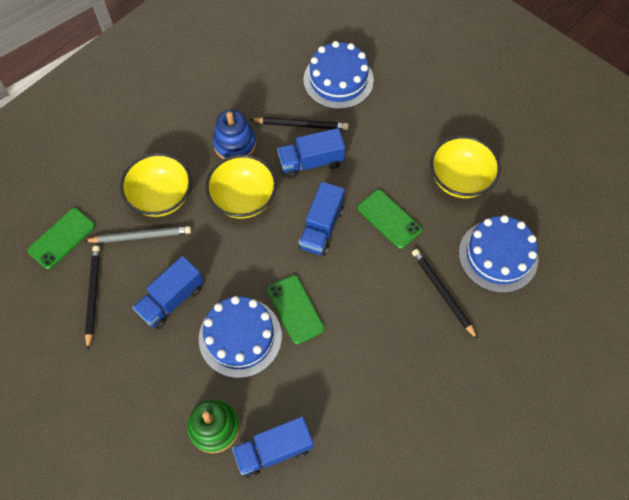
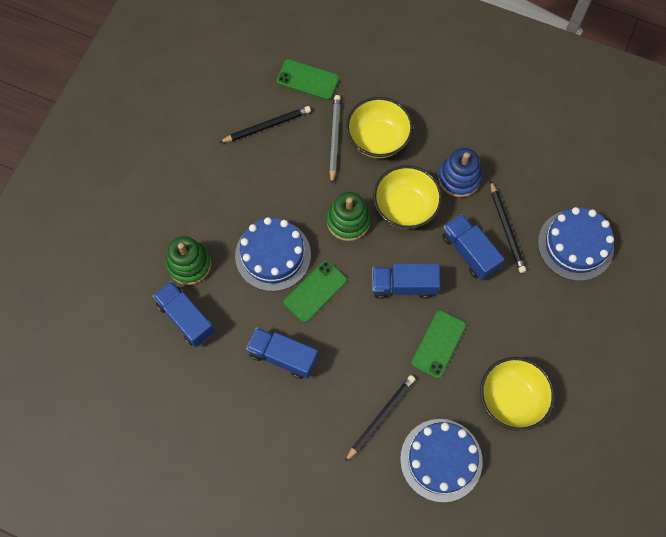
camera: 70 degrees right, 5 degrees up
(140, 236) = (334, 139): grey pencil -> grey pencil turned 150 degrees counterclockwise
(171, 300) = (286, 187): blue truck -> blue truck (283, 356)
(235, 253) = (348, 221): none -> green stacking toy

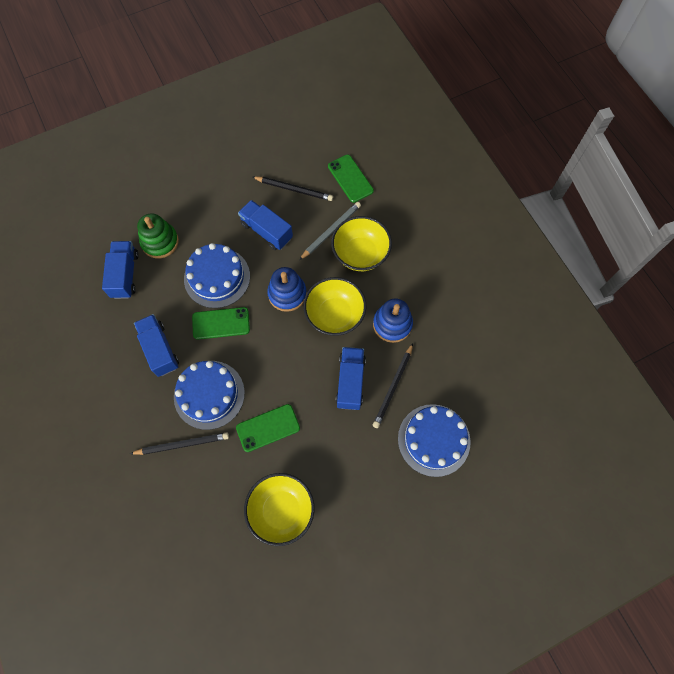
camera: 40 degrees right, 0 degrees up
(348, 221) = (287, 294): green stacking toy -> blue stacking toy
(403, 285) = (283, 368): blue truck -> blue truck (266, 231)
(441, 460) = (193, 509): blue cake -> blue cake (209, 394)

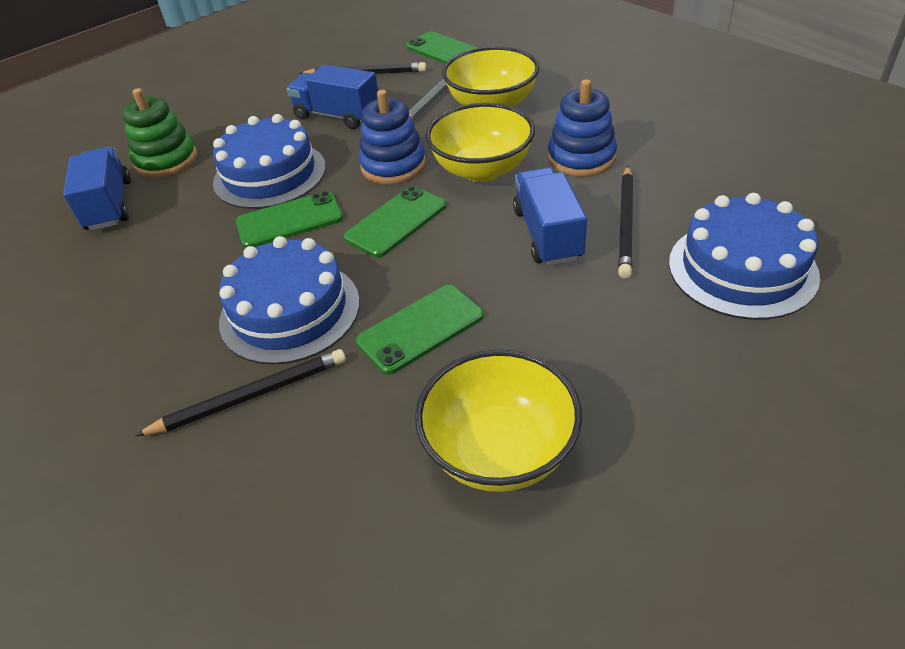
camera: 10 degrees left, 25 degrees down
(159, 349) = (182, 275): blue truck -> none
(276, 344) = (396, 221): none -> green phone

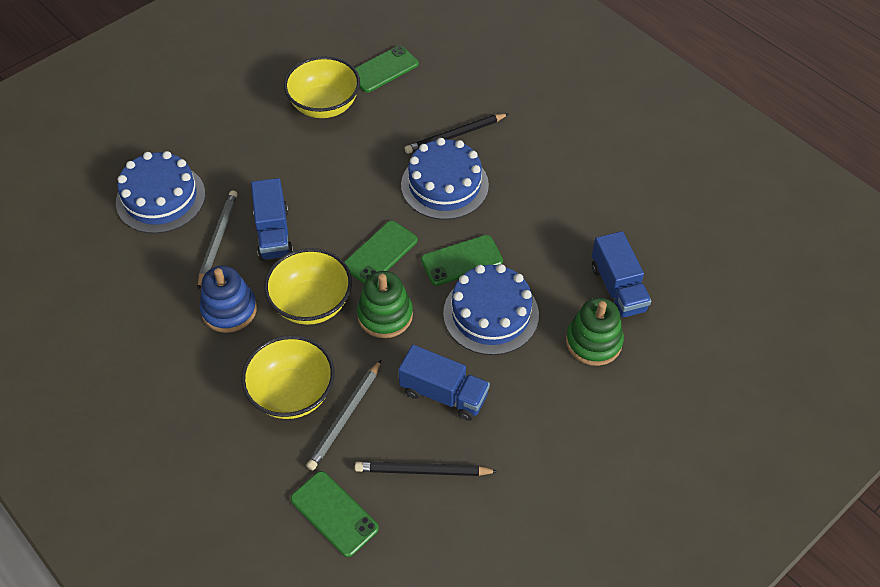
camera: 175 degrees right, 10 degrees up
(393, 166) = (385, 315): blue stacking toy -> green stacking toy
(420, 329) = (362, 169): green phone -> green phone (383, 69)
(626, 223) = (217, 240): black pencil -> grey pencil

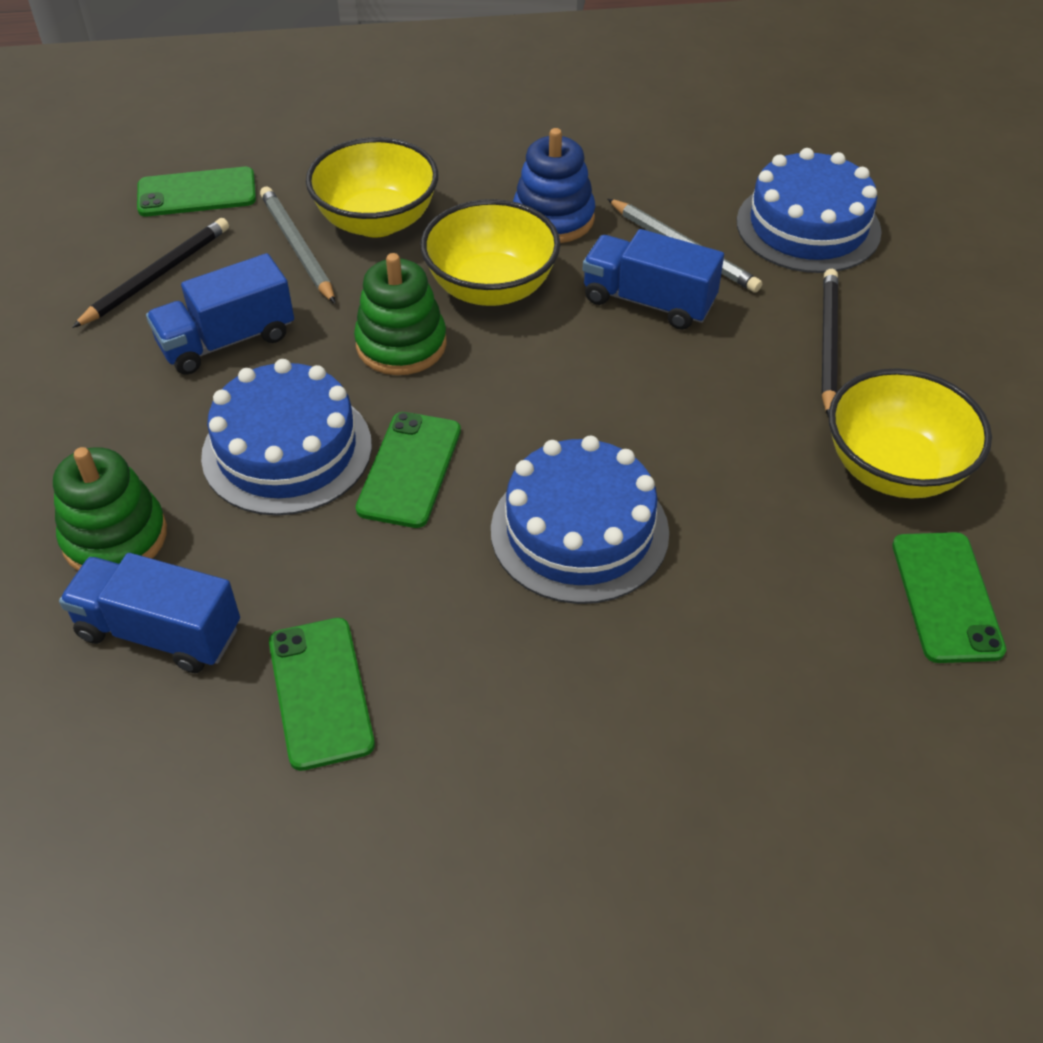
camera: 125 degrees right, 5 degrees down
(380, 253) = (511, 389): green phone -> green phone (320, 692)
(455, 135) = (685, 610): black pencil -> black pencil (827, 343)

